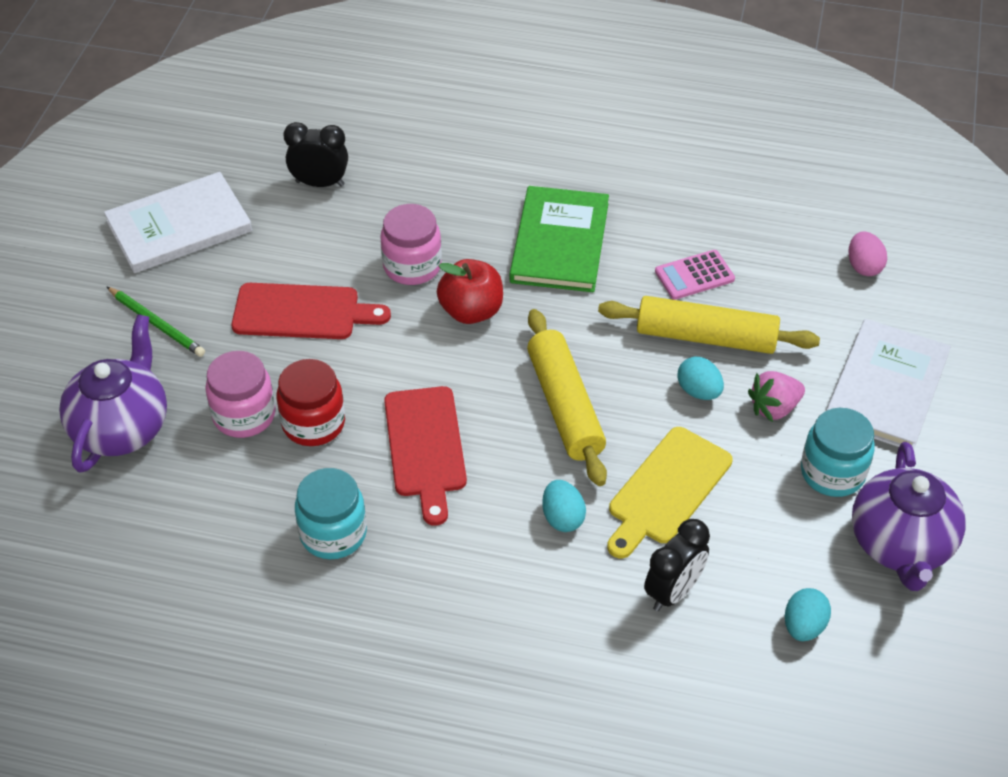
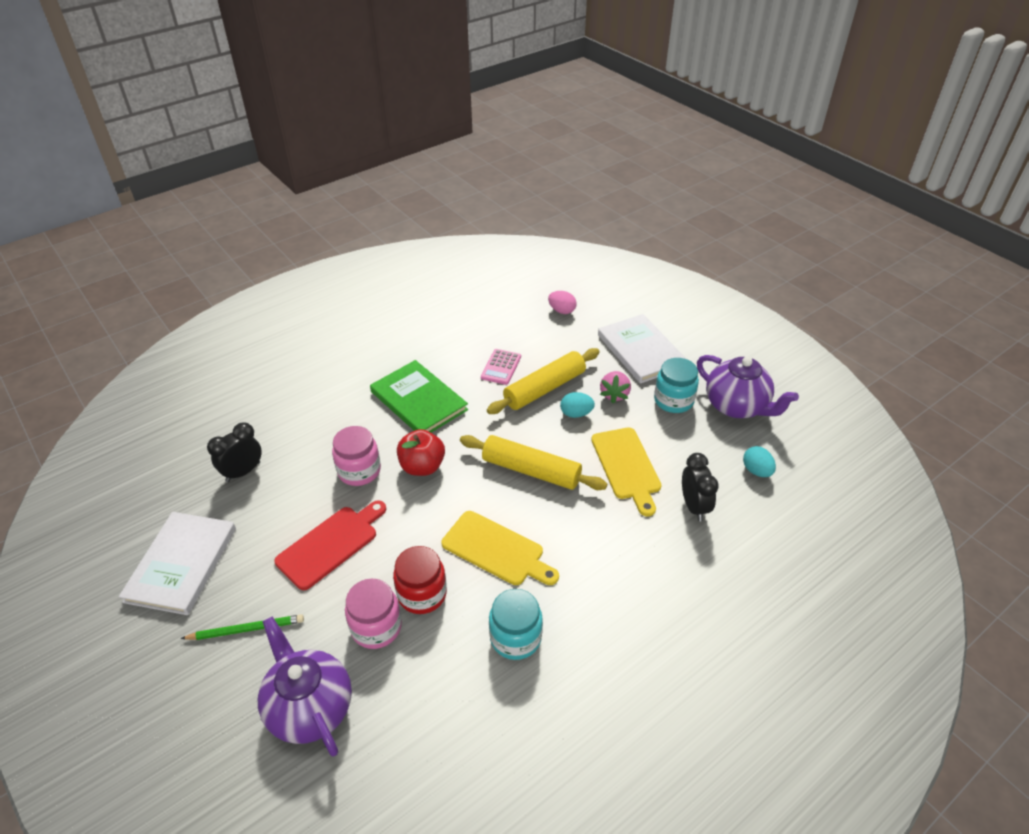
camera: 50 degrees left, 5 degrees down
(425, 447) = (496, 550): red cutting board -> yellow cutting board
(562, 518) = (605, 520): turquoise egg -> none

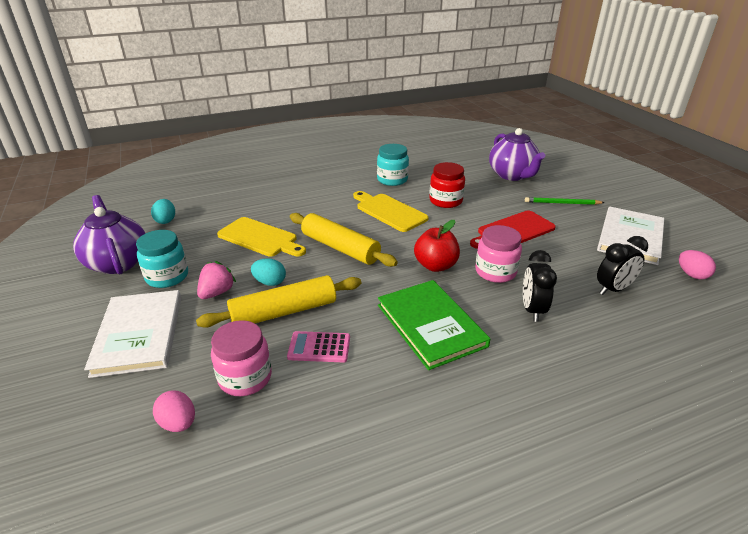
camera: 165 degrees left, 10 degrees down
(146, 510) = (691, 275): none -> pink egg
(376, 627) = (476, 193): pink jar -> pink jar (245, 378)
(501, 367) = (319, 347): pink calculator -> pink calculator turned 120 degrees counterclockwise
(626, 466) = (260, 238): yellow cutting board -> yellow cutting board turned 120 degrees clockwise
(694, 506) = (234, 210): black clock -> black clock (532, 310)

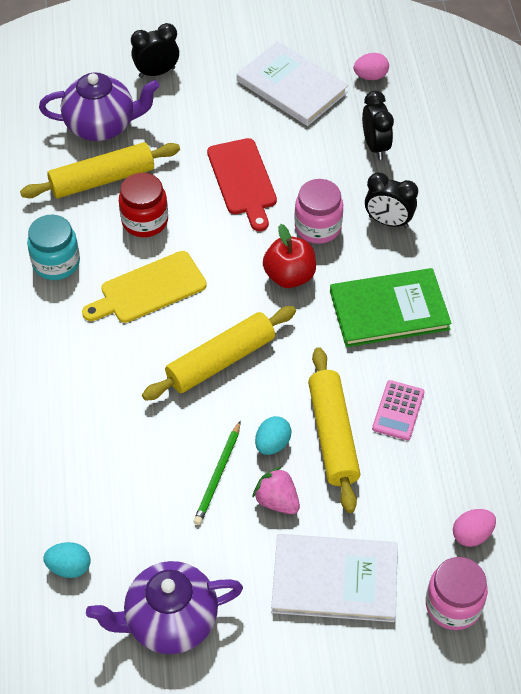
camera: 75 degrees left, 20 degrees up
(167, 277) = (225, 557): turquoise jar -> none
(245, 378) = (426, 478): pink jar -> pink jar (453, 605)
(260, 238) = (165, 447): yellow cutting board -> none
(468, 182) = (102, 179): none -> yellow rolling pin
(562, 203) = (197, 109): green pencil -> green pencil (218, 475)
(578, 184) = (157, 72): none -> black clock

